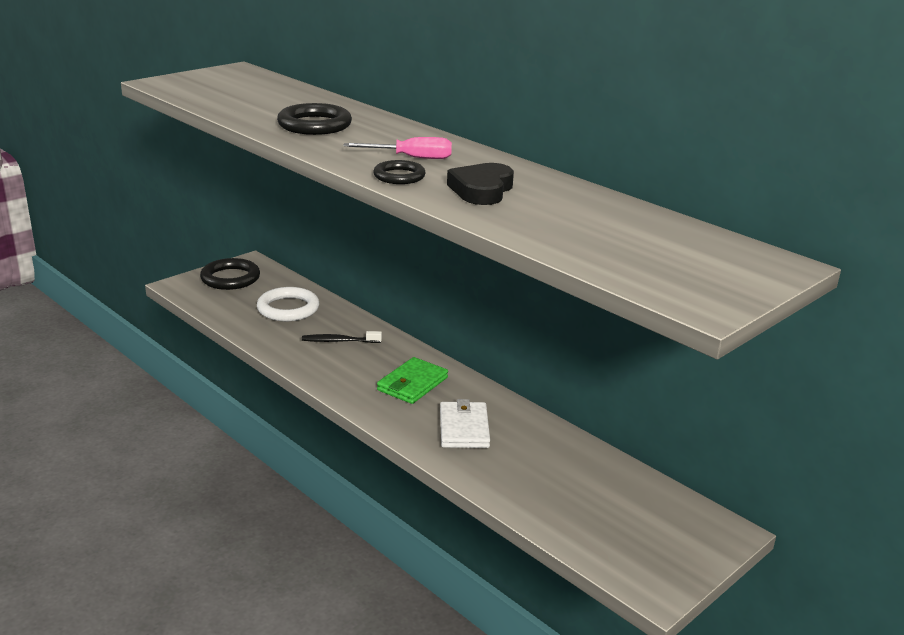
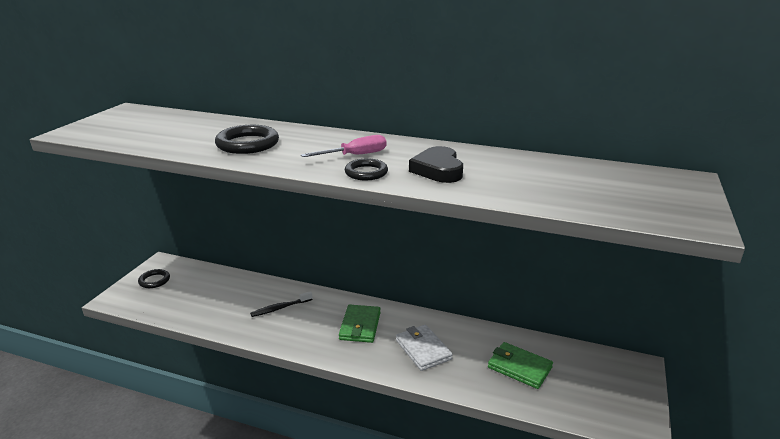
camera: 25 degrees left, 0 degrees up
(230, 278) = (154, 280): black ring -> black ring, size x0.62
(288, 308) = (220, 293): white ring -> none
(564, 482) = (519, 367): none -> green wallet

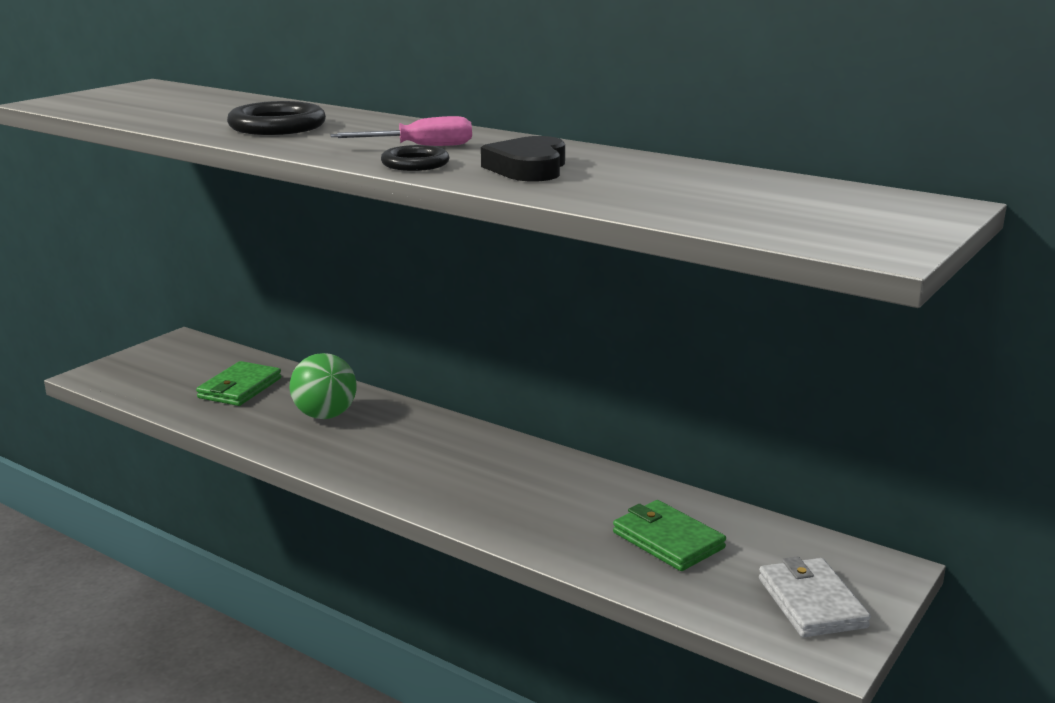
camera: 15 degrees right, 5 degrees down
(154, 280) = (159, 360): black ring -> none
(280, 308) = (325, 415): black toothbrush -> green ball
(360, 326) = (436, 453): green wallet -> green wallet (240, 388)
(423, 349) = (519, 495): white wallet -> white wallet (811, 602)

